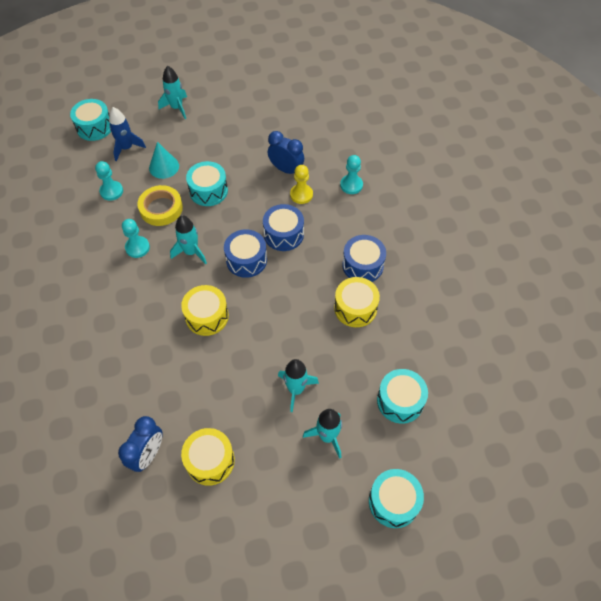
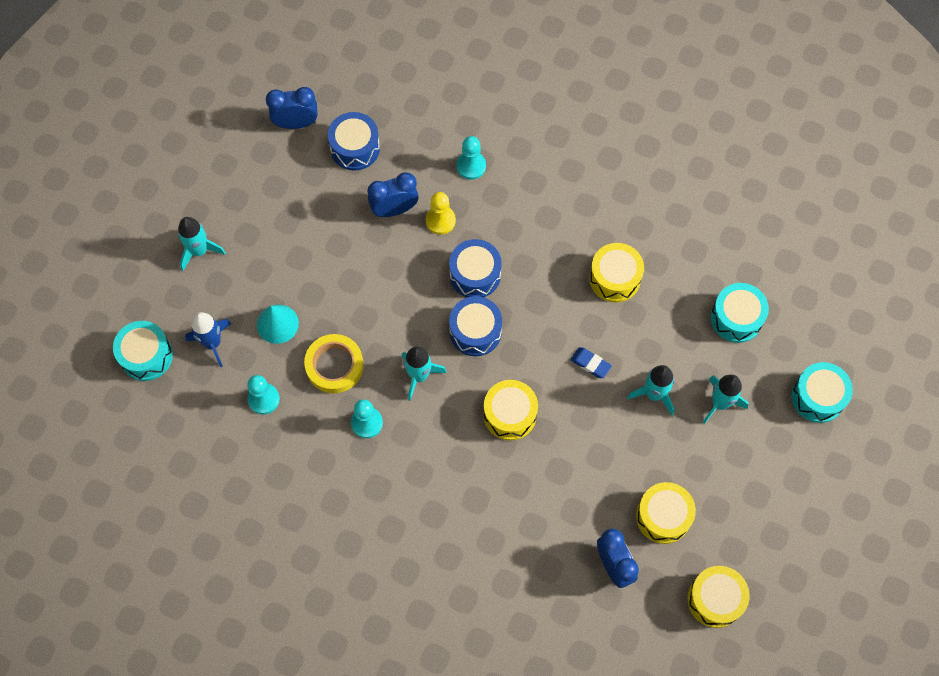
camera: 50 degrees left, 10 degrees up
(173, 544) = (715, 599): none -> yellow drum
(208, 191) = (353, 303): turquoise drum -> none
(283, 336) = (590, 364): none -> blue eraser
(293, 96) = (296, 123): none -> blue clock
(363, 265) = (574, 234): blue drum -> blue drum (355, 148)

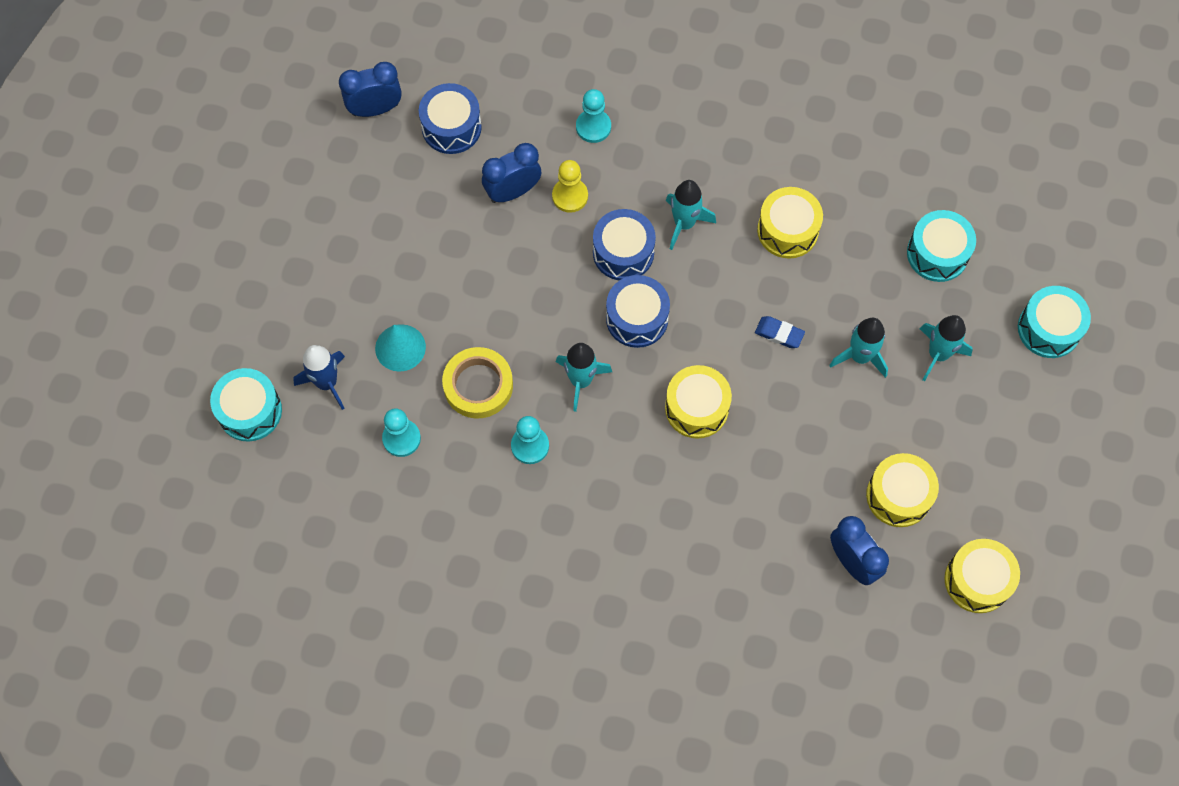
camera: 10 degrees left, 0 degrees up
(199, 251) = (289, 277): turquoise rocket -> turquoise rocket (684, 223)

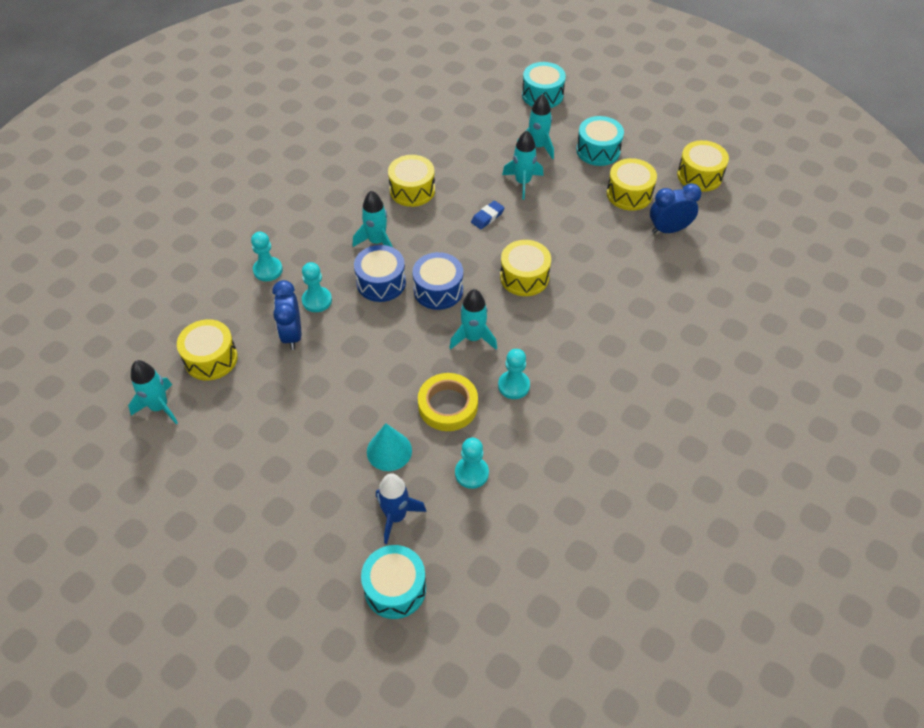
camera: 70 degrees left, 15 degrees down
(375, 109) = (159, 407): blue clock -> turquoise rocket
(451, 127) = (211, 358): blue drum -> yellow drum
(570, 196) = (317, 300): yellow pawn -> turquoise pawn
(937, 253) = (467, 126): turquoise drum -> turquoise drum (598, 150)

